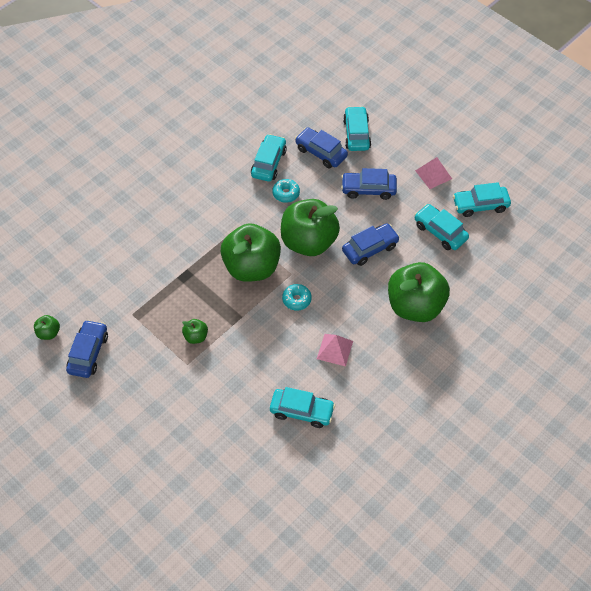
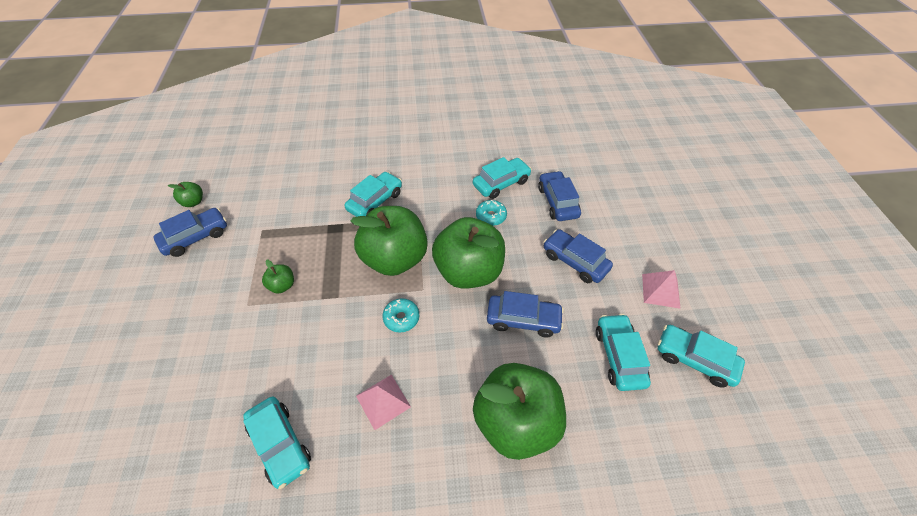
camera: 40 degrees right, 5 degrees down
(356, 134) = (607, 206): turquoise car -> turquoise car (375, 201)

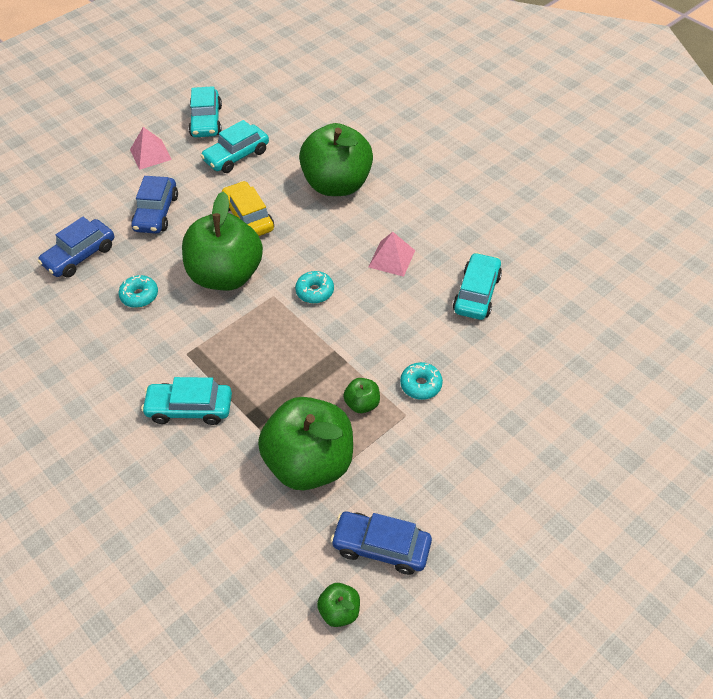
camera: 125 degrees left, 0 degrees up
(255, 330) = (421, 385): none -> turquoise donut
(395, 259) = (256, 337): green apple -> green apple (309, 463)
(501, 183) = (79, 313): turquoise car -> none
(523, 319) = (248, 217): blue car -> yellow car

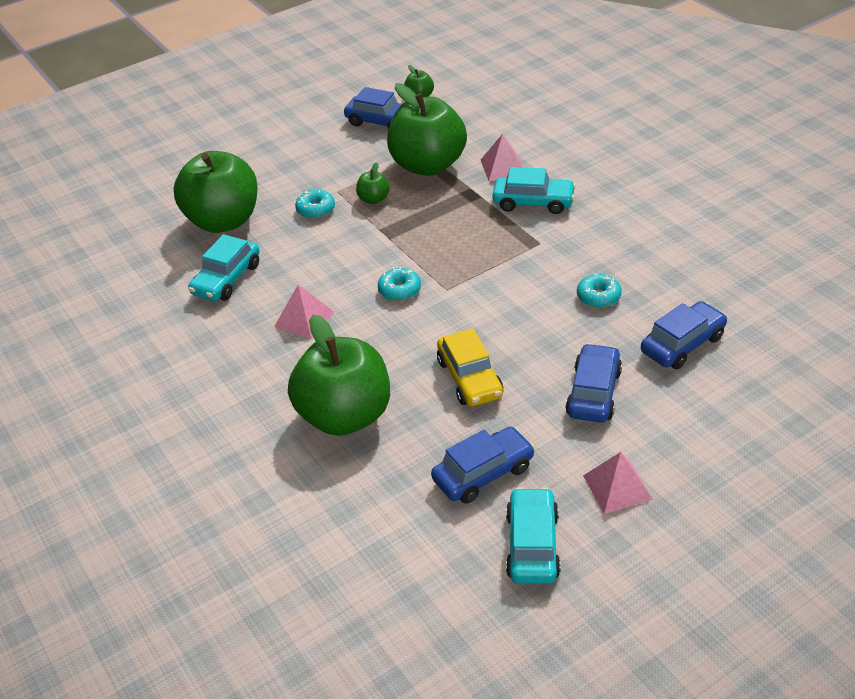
camera: 170 degrees left, 10 degrees down
(222, 464) = (503, 167): none -> pink pyramid
(226, 275) = (499, 312): green apple -> green apple (223, 221)
(236, 156) = (483, 473): turquoise car -> blue car

